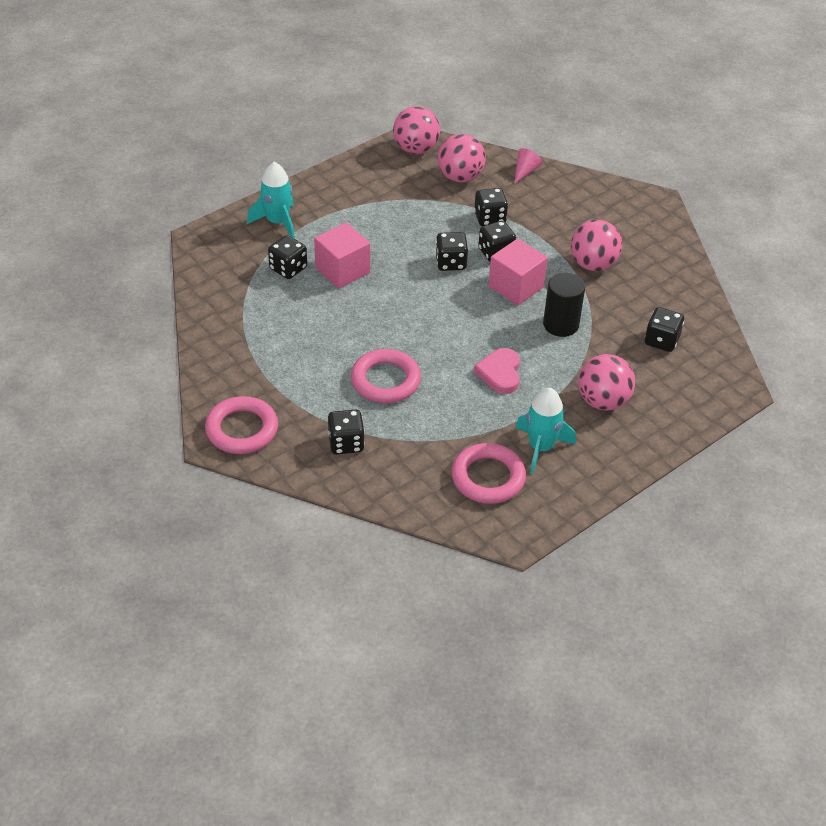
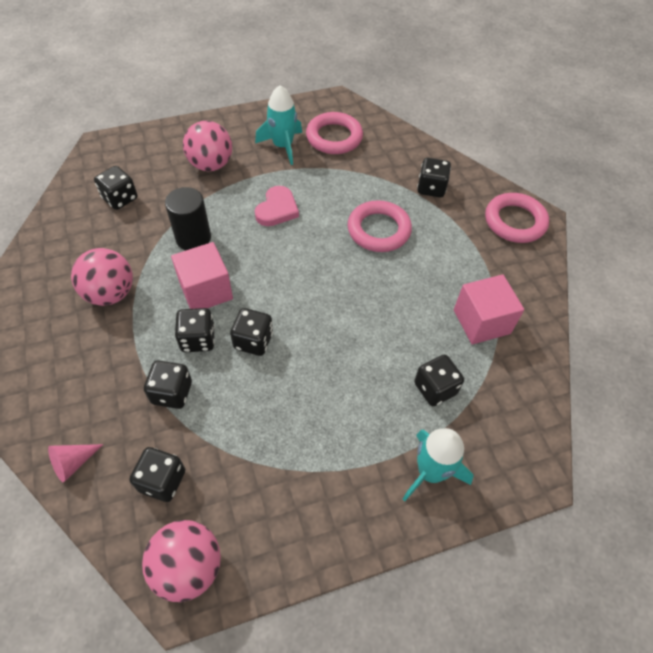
camera: 160 degrees left, 10 degrees up
(342, 270) = (375, 367): pink cube -> pink cube (481, 321)
(460, 177) = (162, 481): pink ball -> black dice

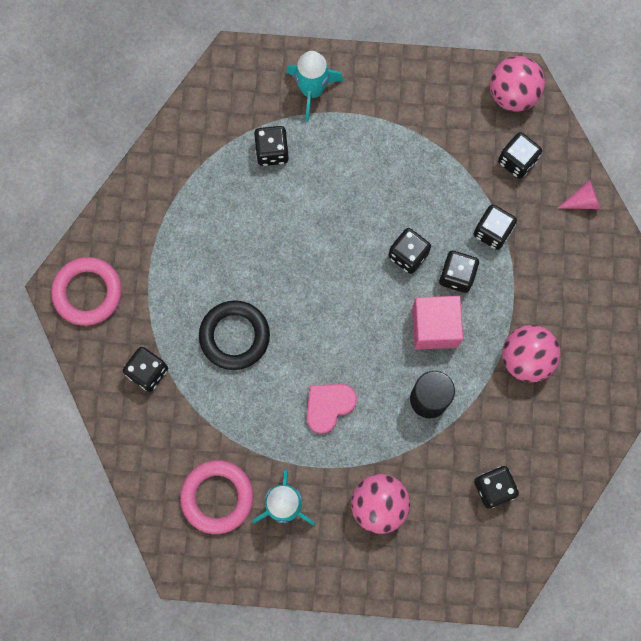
camera: 155 degrees left, 20 degrees up
(379, 230) = (234, 336): pink ring -> black ring
(481, 321) = (195, 196): pink cube -> none

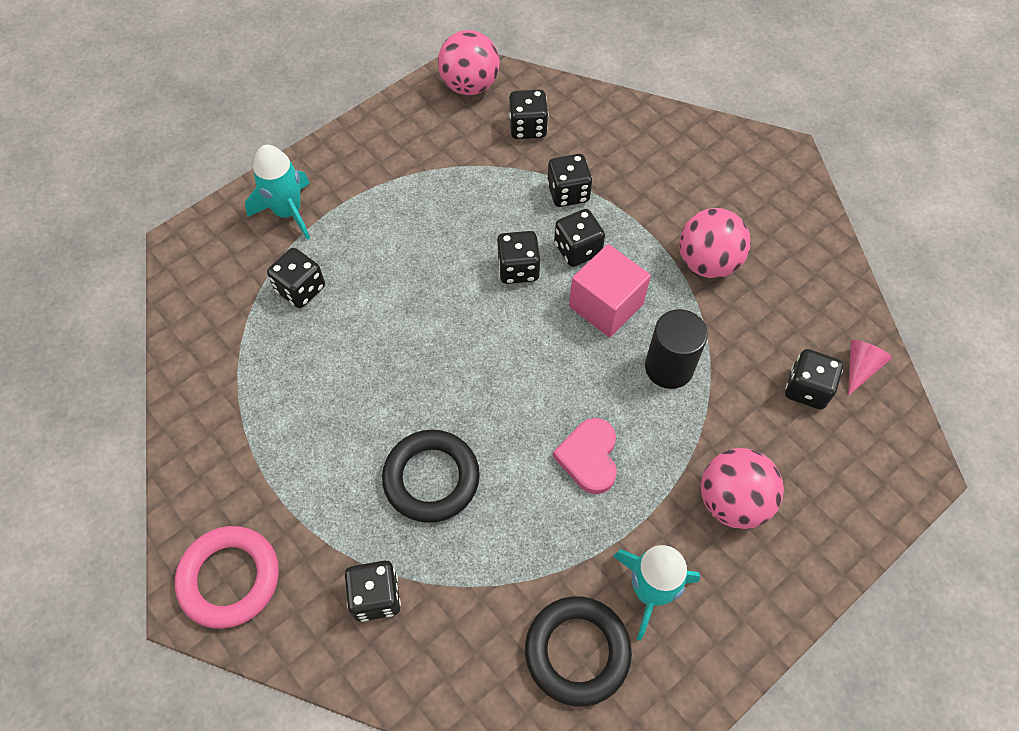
camera: 45 degrees left, 15 degrees down
(217, 497) = (577, 651): pink ring -> black ring
(582, 201) = (612, 114): pink cone -> pink cone (860, 367)

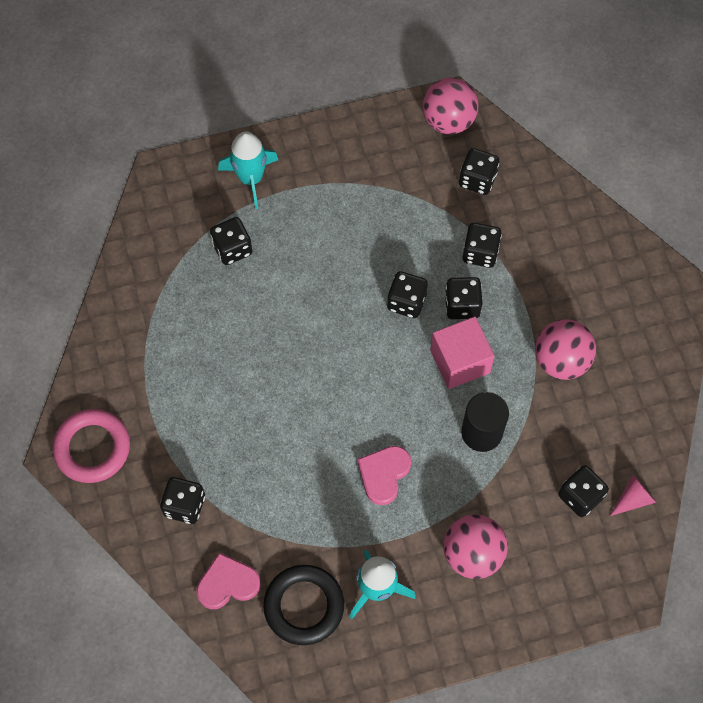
camera: 25 degrees right, 5 degrees up
(431, 478) = (261, 439): black ring -> none
(472, 668) = (227, 583): none -> pink heart

